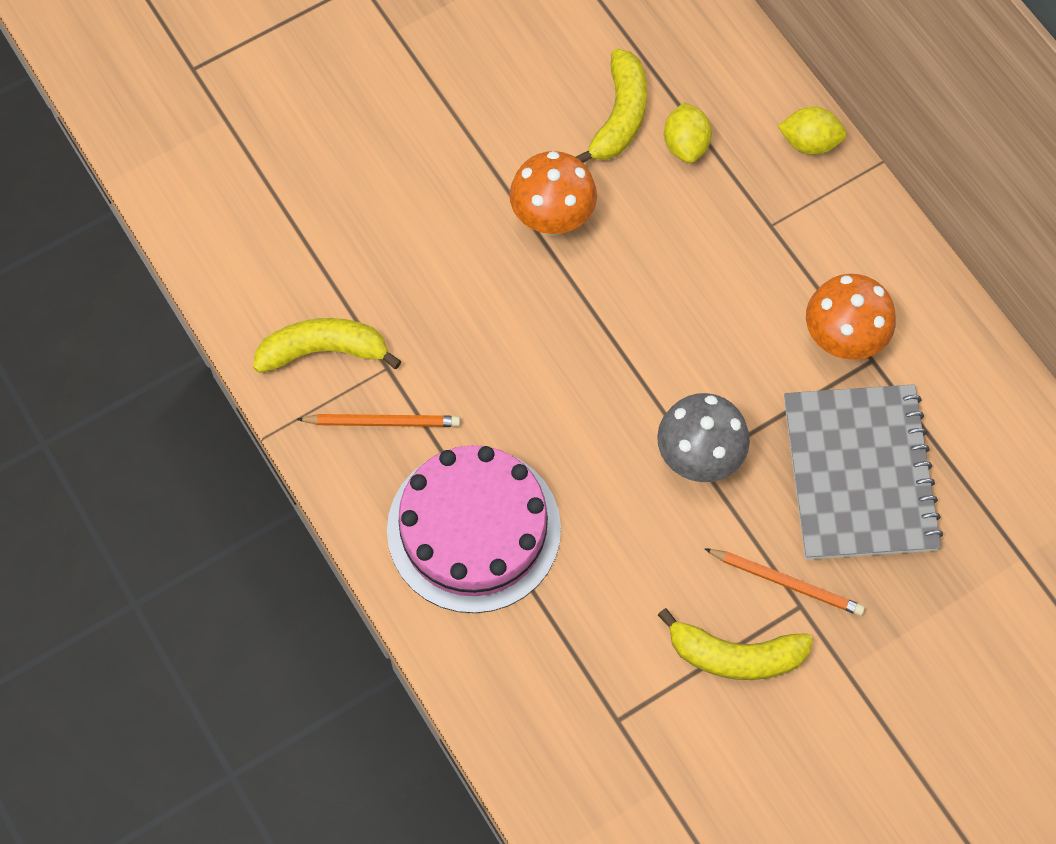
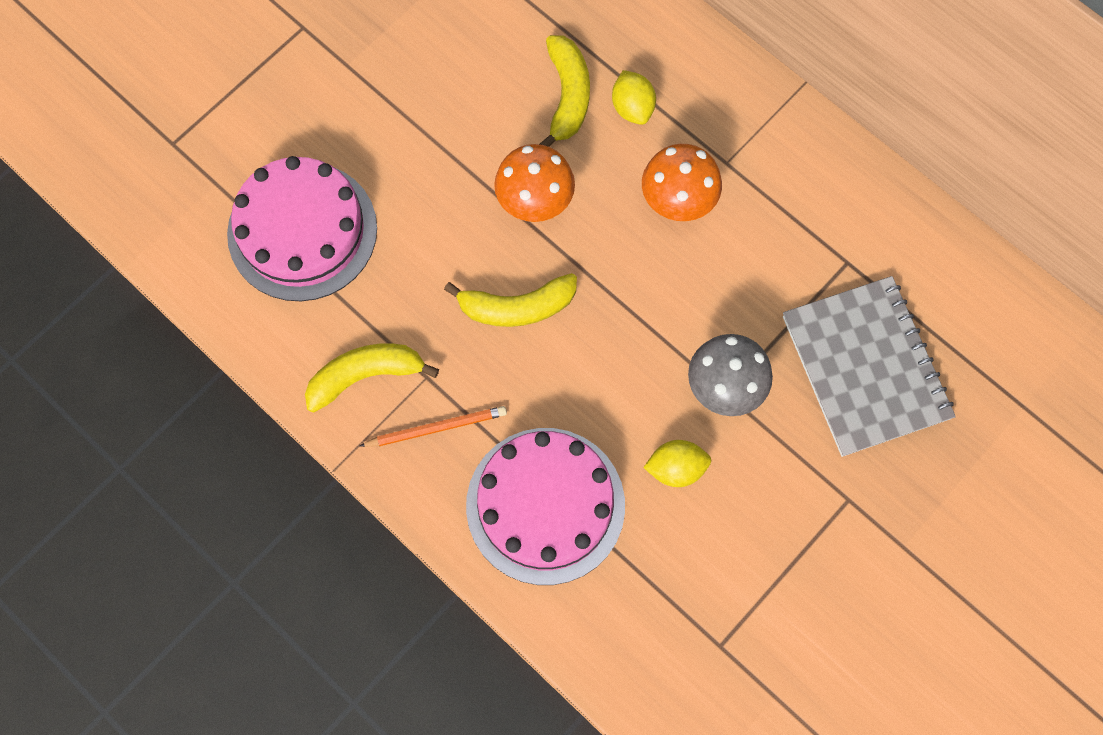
camera: 15 degrees left, 5 degrees up
(300, 188) = (302, 231): none -> pink cake
(735, 655) = (805, 559): yellow banana -> yellow banana (517, 307)
(786, 582) = (831, 481): orange pencil -> none
(809, 142) = (739, 80): yellow lemon -> yellow lemon (676, 468)
(842, 340) = (817, 251): orange mushroom -> orange mushroom (677, 204)

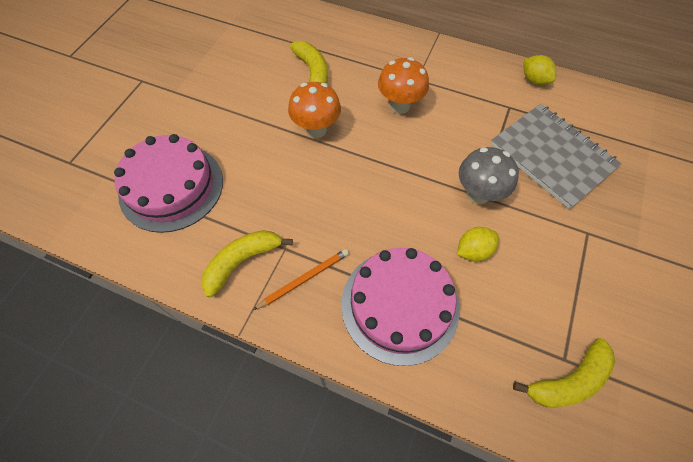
camera: 20 degrees left, 10 degrees down
(517, 307) = (328, 188): yellow banana -> yellow banana (568, 380)
(632, 107) = (352, 68): yellow lemon -> yellow lemon (534, 80)

